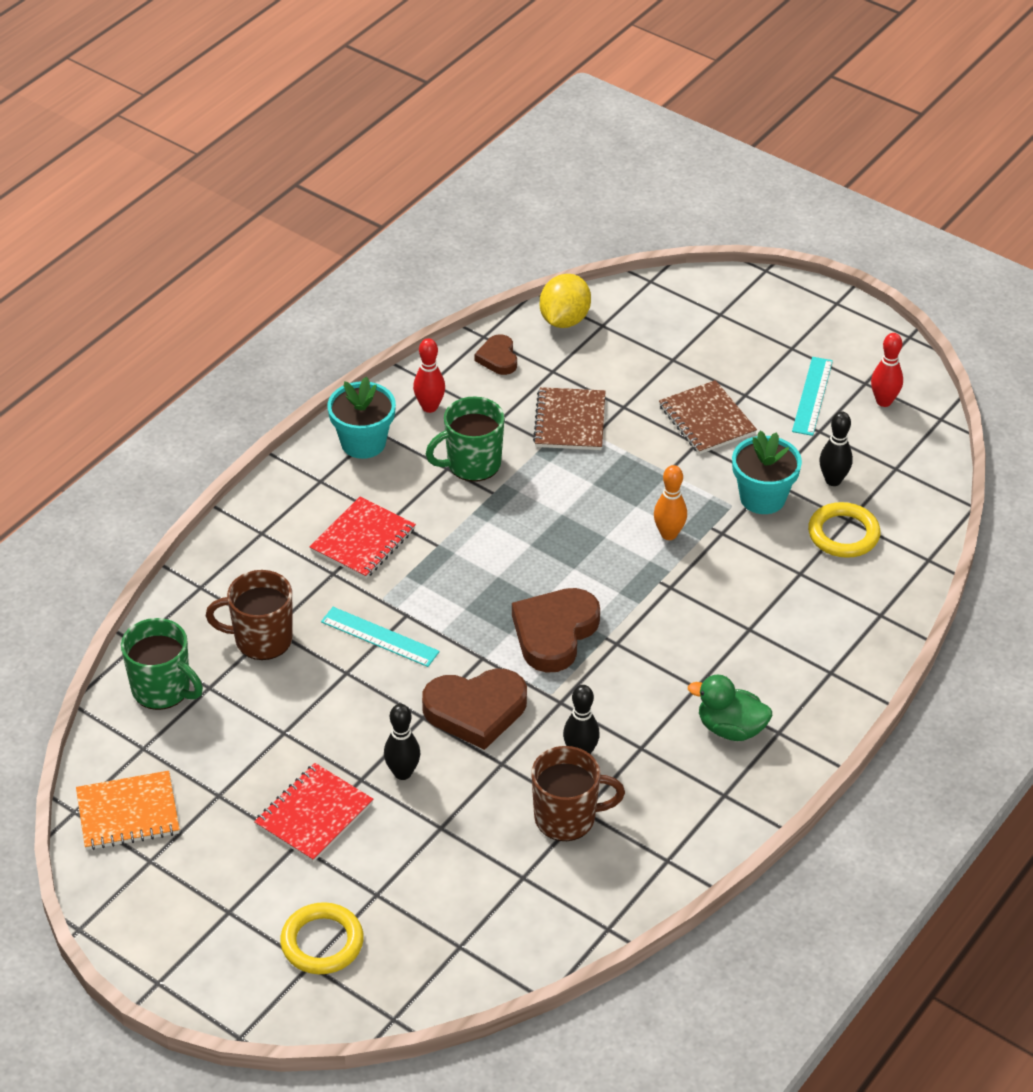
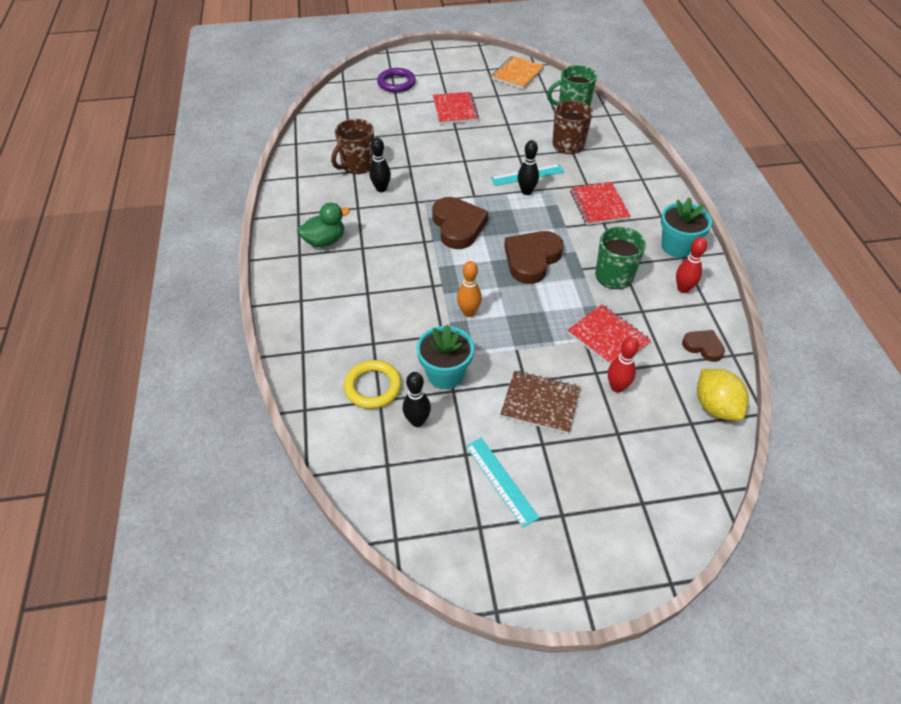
camera: 135 degrees right, 5 degrees up
(322, 942) = (396, 83): yellow ring -> purple ring
(402, 773) = (443, 139): black bowling pin -> black bowling pin (526, 191)
(476, 711) = (447, 176): brown heart -> brown heart (532, 259)
(570, 421) = (608, 338): brown notebook -> red notebook
(884, 401) = (450, 520): red bowling pin -> red bowling pin (617, 387)

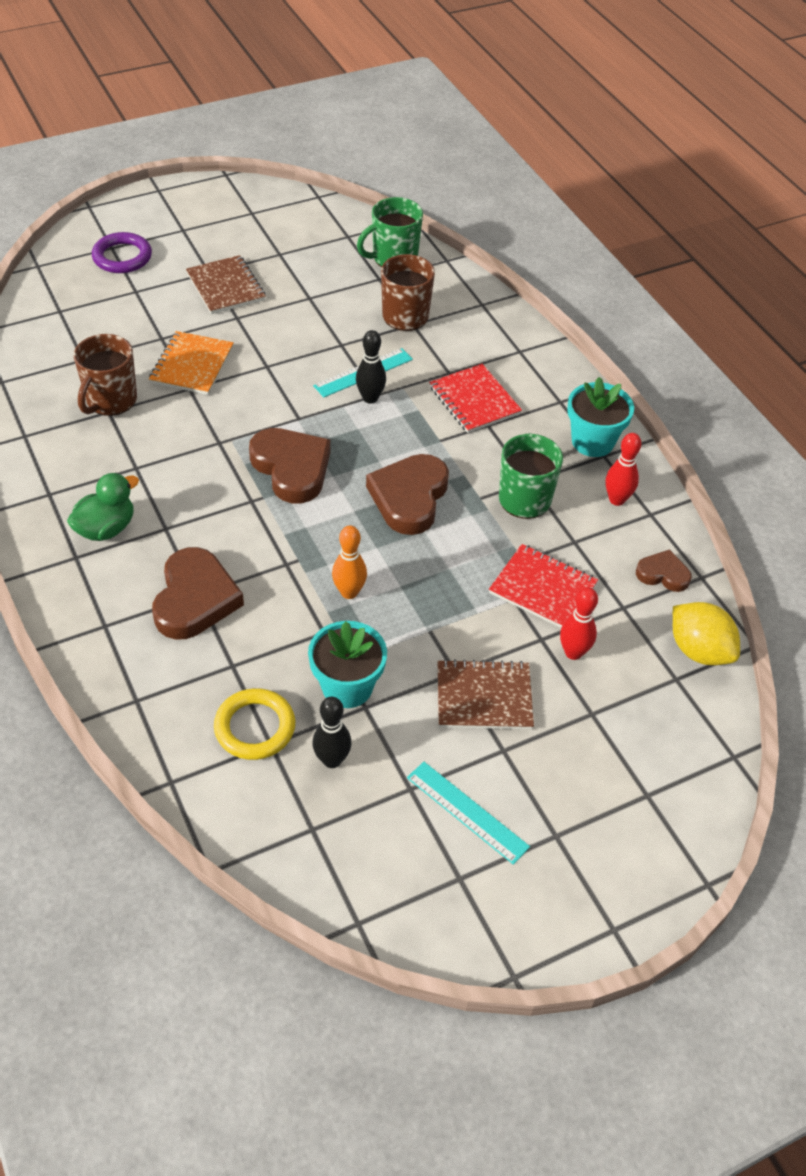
camera: 20 degrees left, 0 degrees up
(364, 295) = (195, 599): none -> brown heart
(381, 189) = (160, 432): black bowling pin -> none
(455, 109) = (226, 287): red notebook -> brown notebook
(517, 74) = (298, 215): orange notebook -> orange notebook (192, 365)

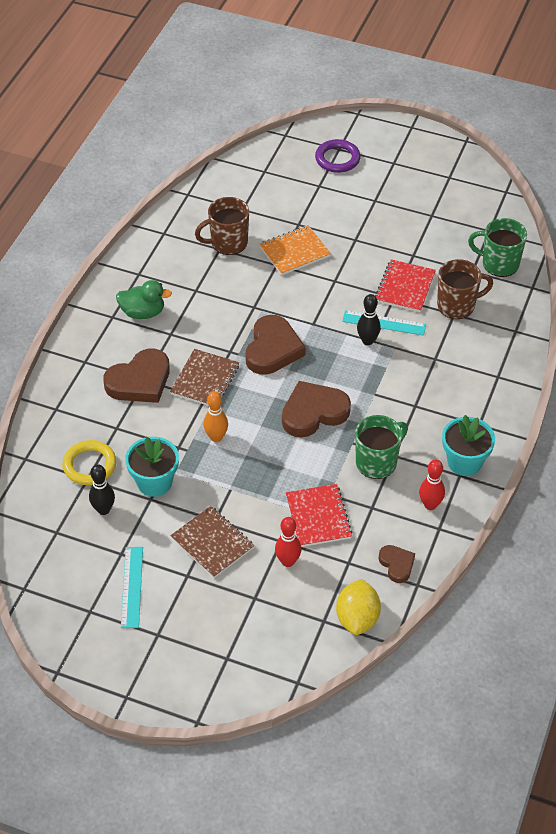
camera: 50 degrees right, 0 degrees up
(226, 287) = (373, 216): brown notebook -> brown notebook (205, 380)
(474, 400) = (427, 386): red notebook -> red notebook (405, 287)

